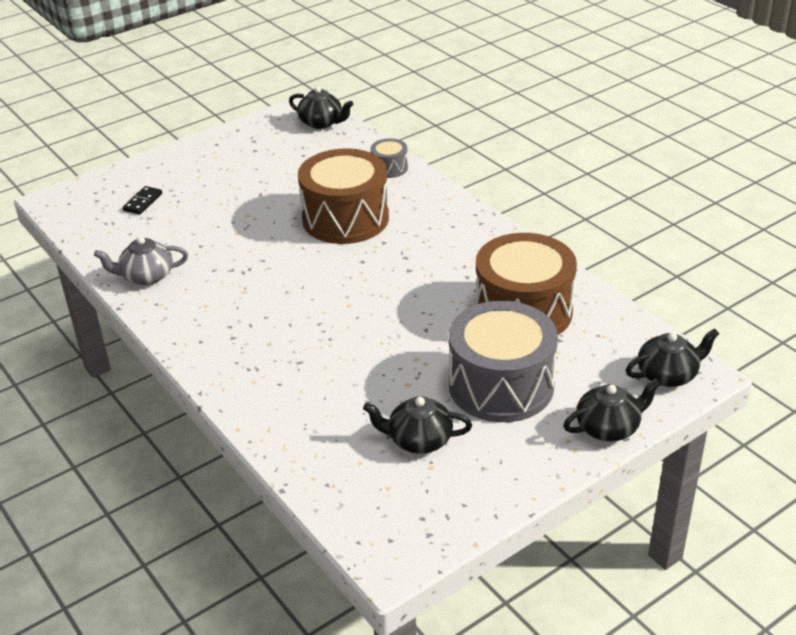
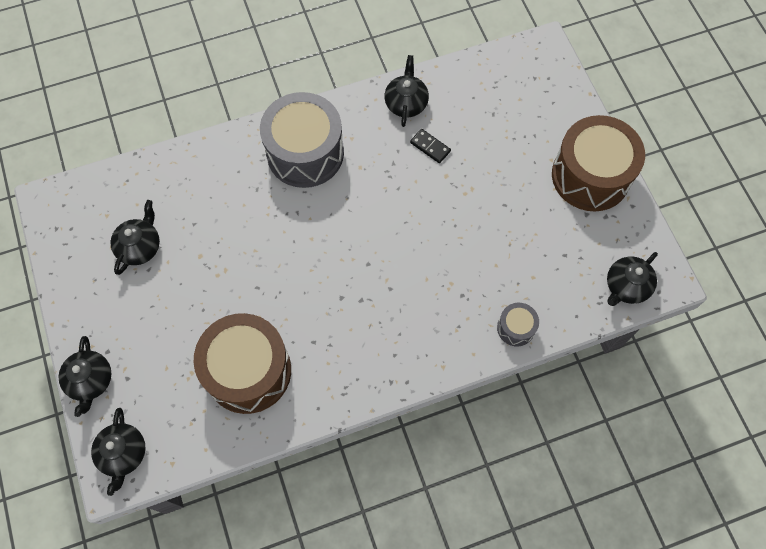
camera: 105 degrees right, 30 degrees up
(143, 202) = (520, 111): black domino -> black domino (430, 147)
(146, 276) = (406, 103): grey teapot -> black teapot
(345, 218) = (438, 266): brown drum -> brown drum (590, 176)
(501, 385) = (169, 321): grey drum -> grey drum (305, 153)

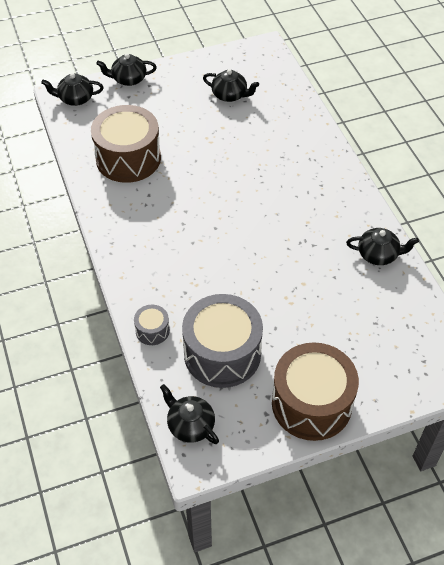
camera: 90 degrees right, 15 degrees down
(305, 153) = (318, 185): grey drum -> grey drum (222, 353)
(430, 147) = (333, 272): black domino -> none

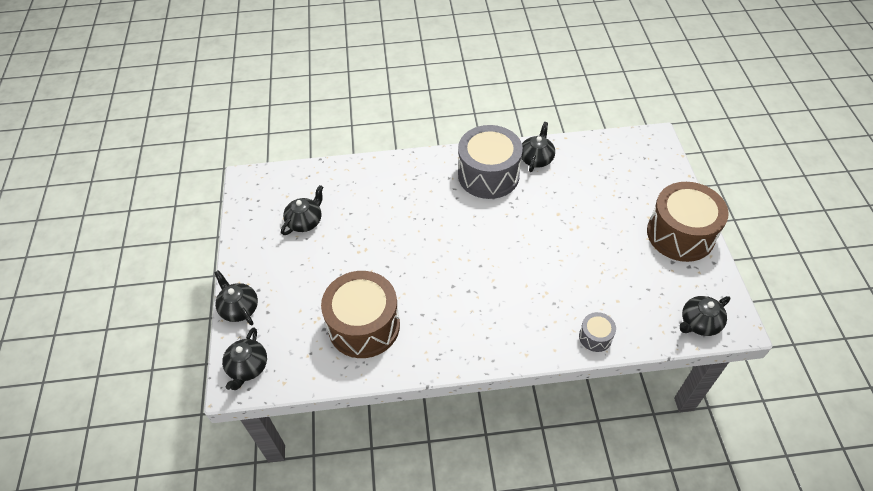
camera: 75 degrees left, 0 degrees up
(128, 79) = (239, 308): black teapot -> black teapot turned 135 degrees clockwise
(222, 353) = (626, 286): grey drum -> grey drum (488, 175)

